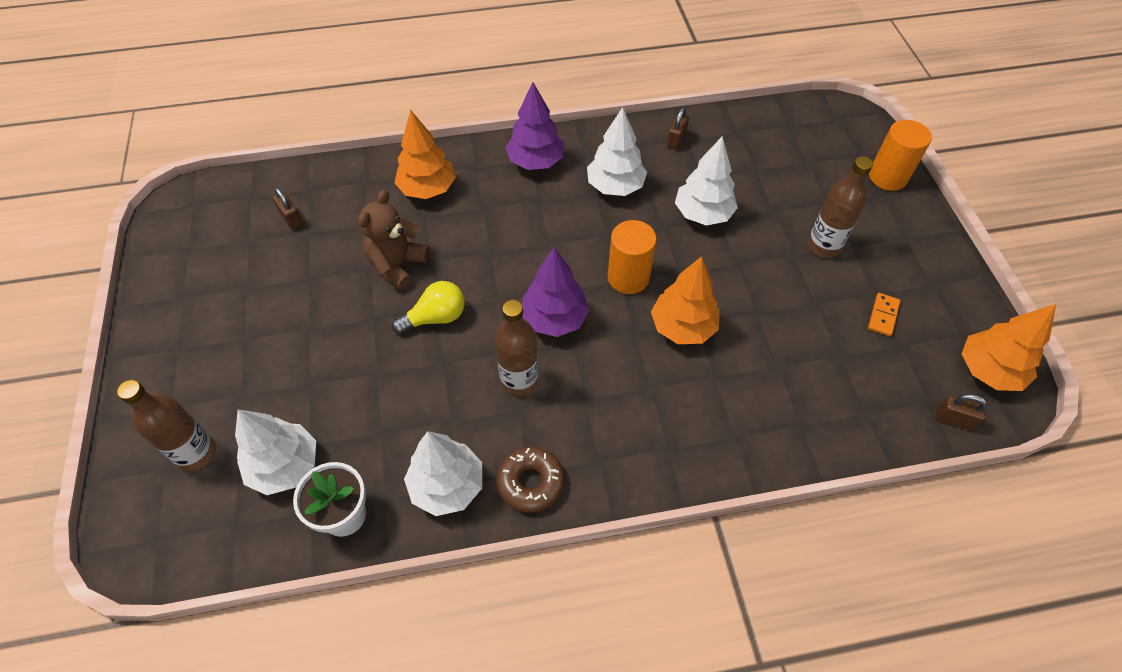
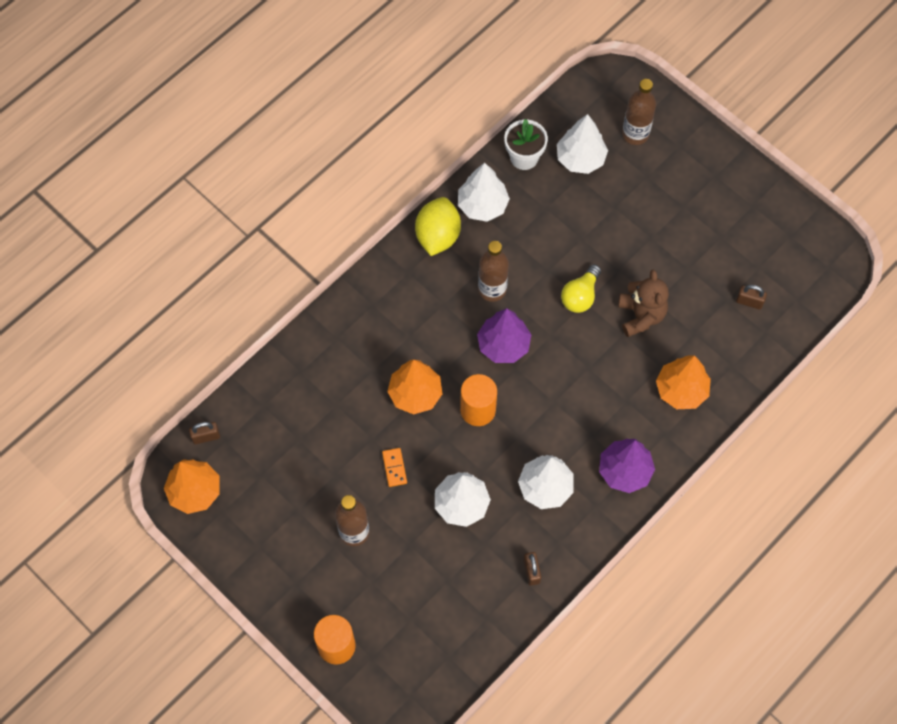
camera: 145 degrees right, 10 degrees up
(530, 482) = (438, 236): brown donut -> yellow lemon
(883, 316) = (283, 493): orange domino -> orange domino (394, 468)

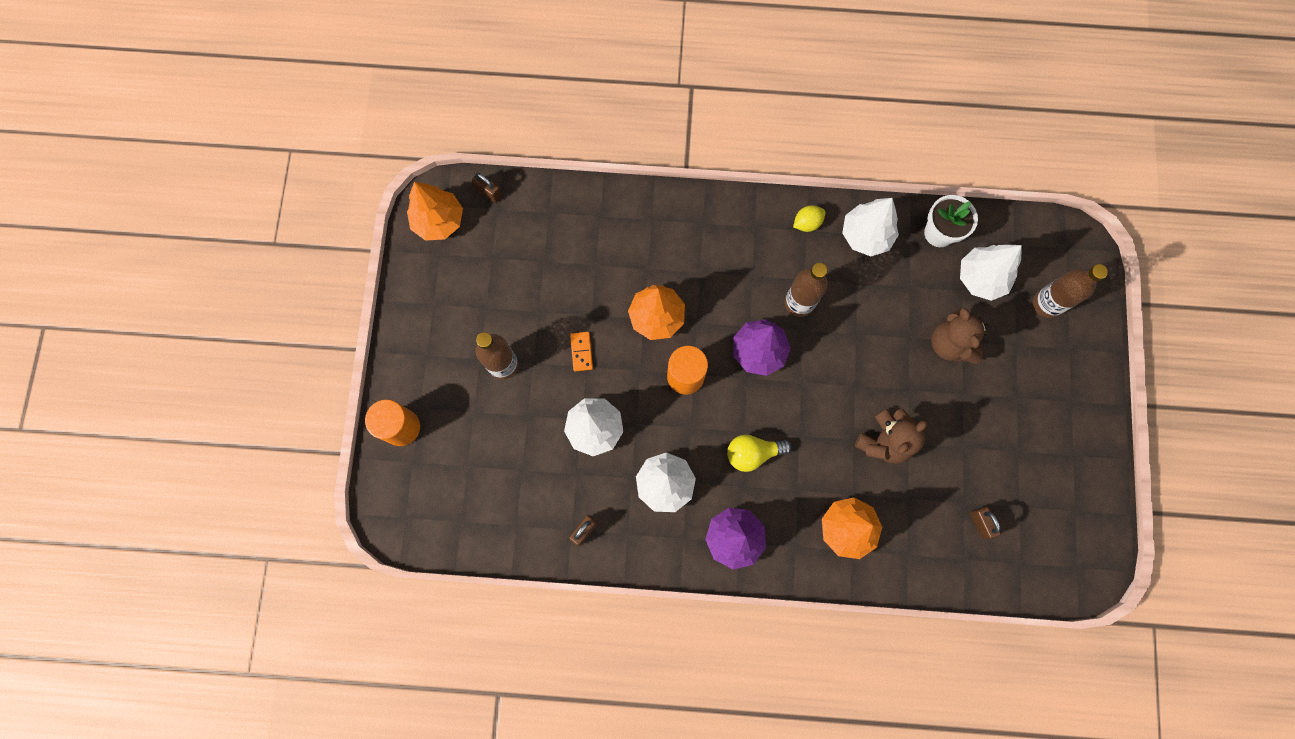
camera: 50 degrees right, 10 degrees up
(394, 468) = (581, 352): orange domino -> orange domino turned 45 degrees counterclockwise
(438, 236) = (807, 223): yellow lemon -> yellow lemon, size x0.53
(580, 296) = (857, 377): yellow light bulb -> yellow light bulb (752, 453)
(609, 217) = (950, 344): none -> brown teddy bear

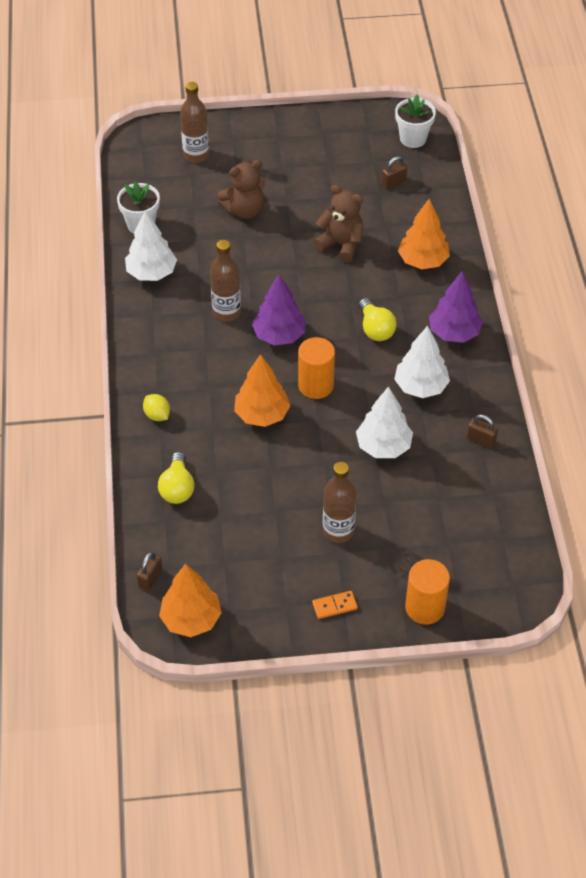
camera: 100 degrees left, 25 degrees down
(581, 352) = (310, 469): orange domino -> orange domino (334, 606)
(583, 227) = (177, 488): none -> yellow light bulb
(807, 223) = (146, 315): yellow lemon -> yellow lemon (157, 415)
(981, 278) = (180, 196): white tree -> none
(1056, 564) = (413, 138): none -> white flower pot

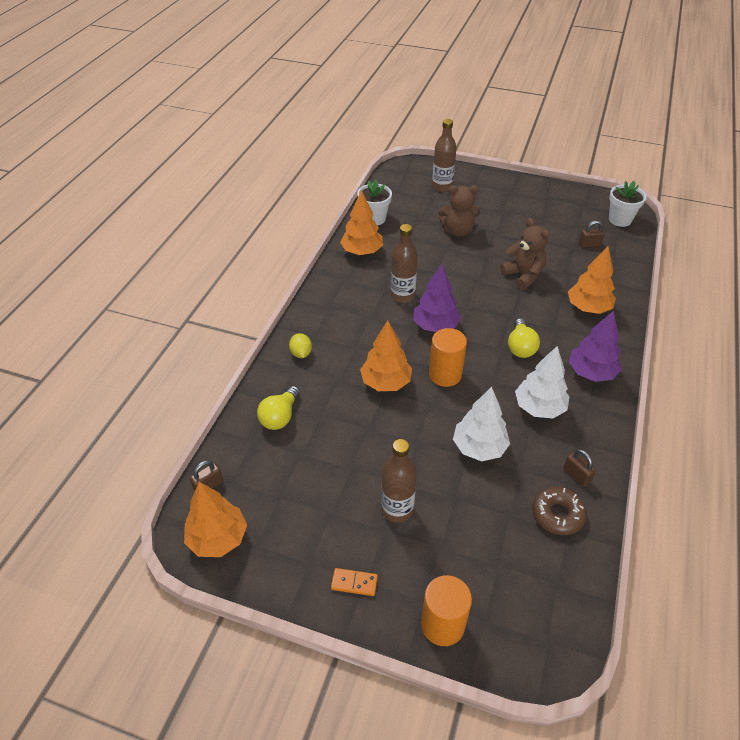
camera: 25 degrees right, 5 degrees down
(151, 273) = (362, 252): white tree -> orange tree
(479, 481) = (557, 514): none -> brown donut

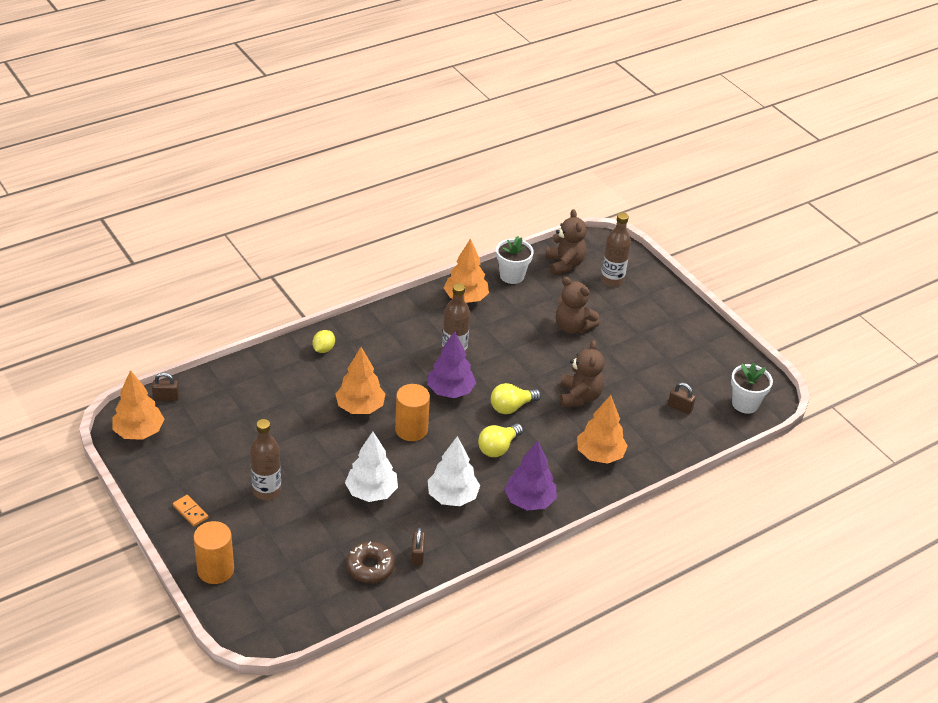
camera: 35 degrees right, 5 degrees down
(280, 417) = (259, 384): yellow light bulb -> yellow light bulb (511, 407)
(399, 192) = (564, 264): none -> brown teddy bear

